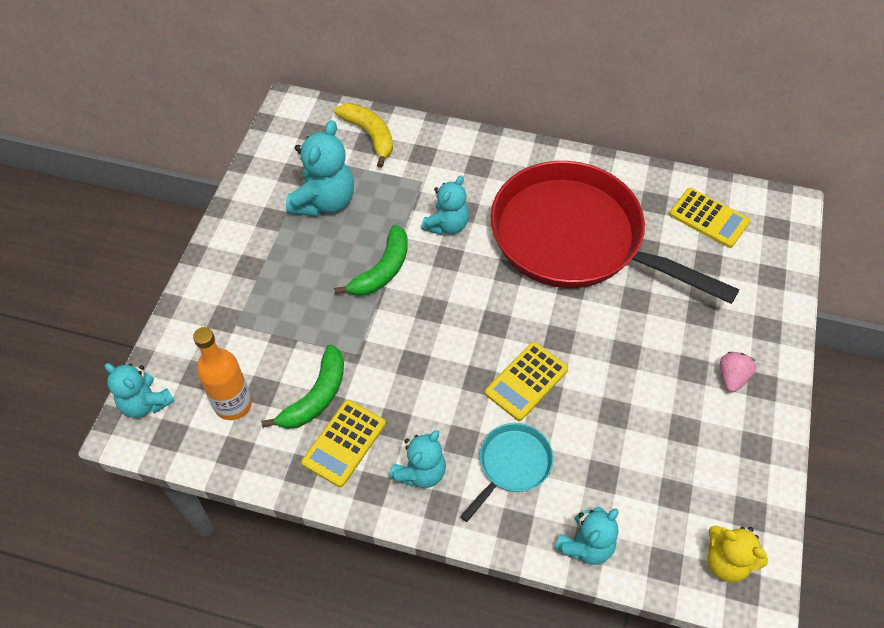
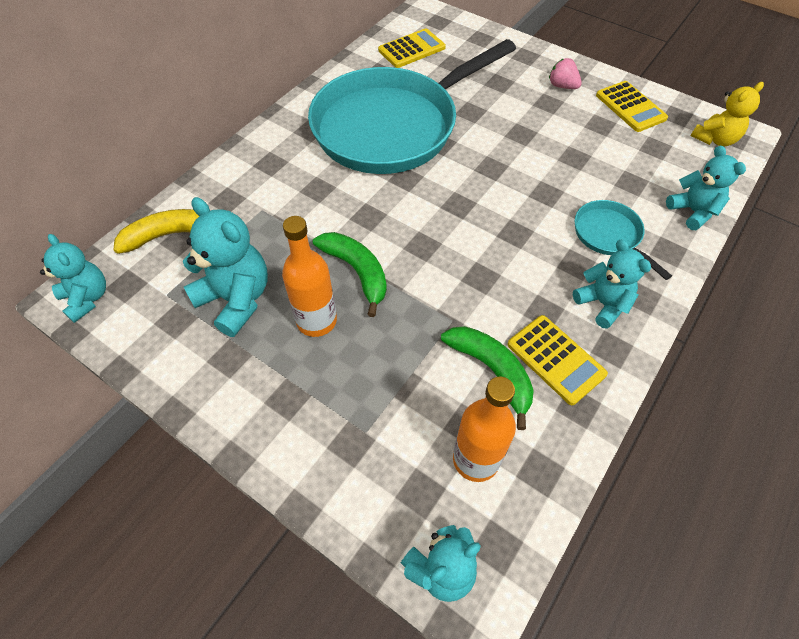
camera: 70 degrees left, 0 degrees up
(323, 260) = (316, 321): none -> orange bottle
(447, 225) = (328, 206): turquoise teddy bear -> turquoise teddy bear (87, 298)
(526, 381) = (527, 201): yellow calculator -> yellow calculator (630, 107)
(575, 238) = (392, 126): red pan -> turquoise pan

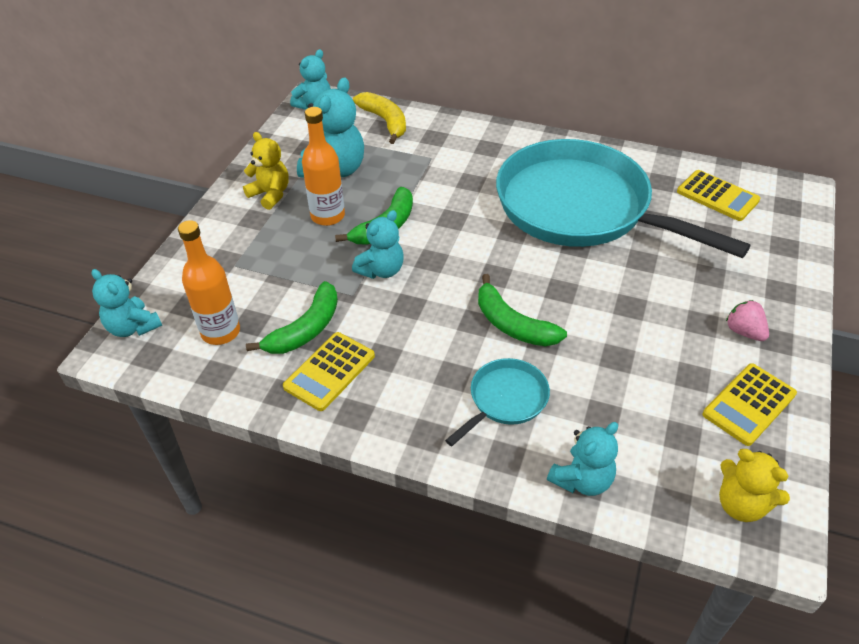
camera: 75 degrees right, 10 degrees down
(248, 374) = (270, 194): none -> yellow teddy bear
(524, 209) = (512, 324): none -> green banana
(562, 86) = (744, 332): pink strawberry -> pink strawberry turned 60 degrees counterclockwise
(602, 304) = (407, 401): turquoise teddy bear -> turquoise teddy bear (381, 270)

